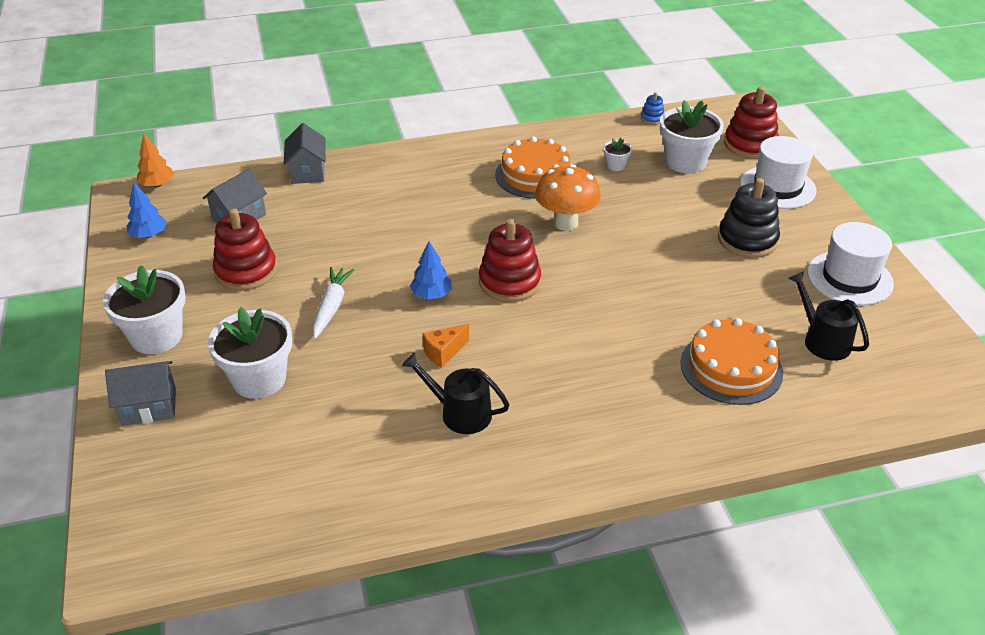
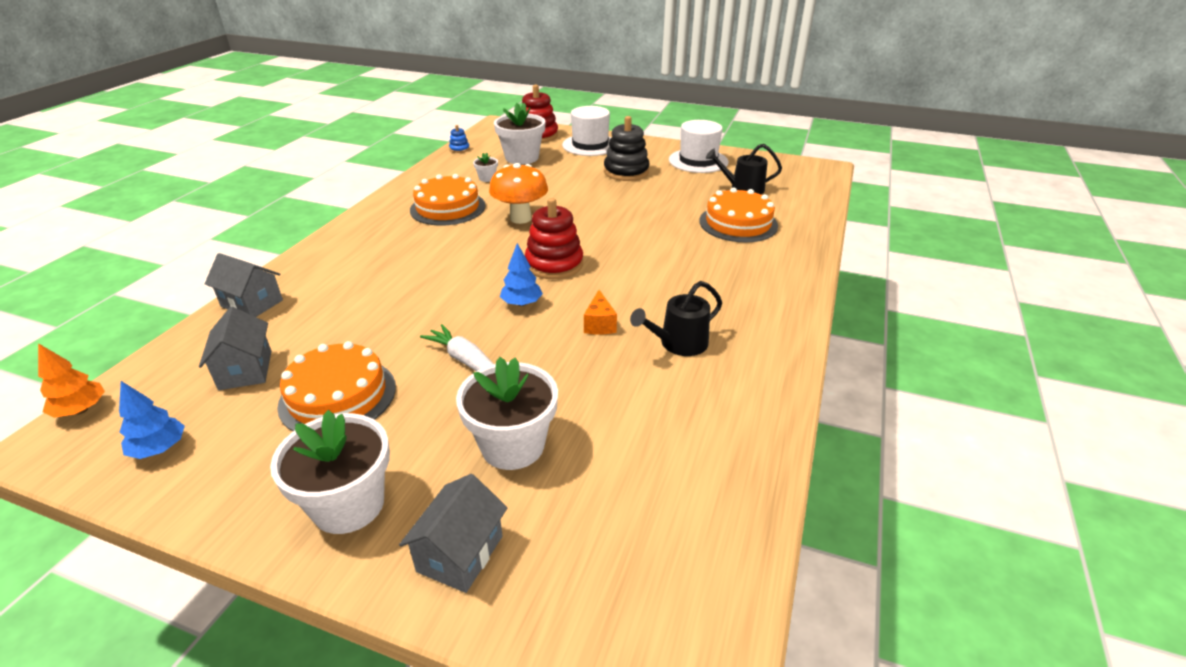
camera: 55 degrees left, 5 degrees down
(246, 271) = (338, 396): red stacking toy -> orange cake

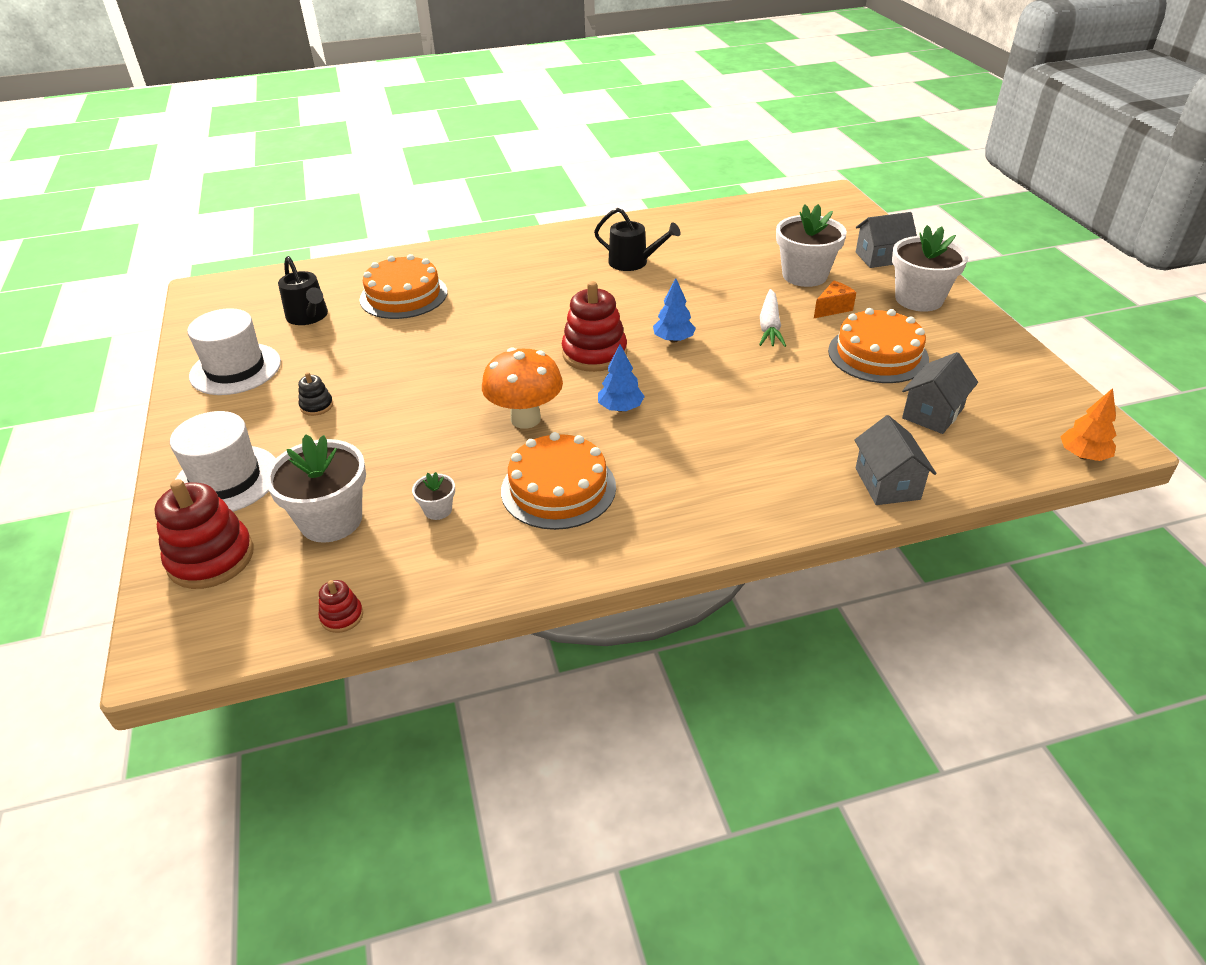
camera: 125 degrees left, 5 degrees up
(159, 449) = (1022, 388): blue tree -> blue tree (620, 408)
(459, 149) = (342, 616): blue stacking toy -> red stacking toy
(599, 324) = (652, 297): orange cheese -> orange cheese (832, 308)
(626, 172) = (316, 406): black stacking toy -> black stacking toy, size x0.47

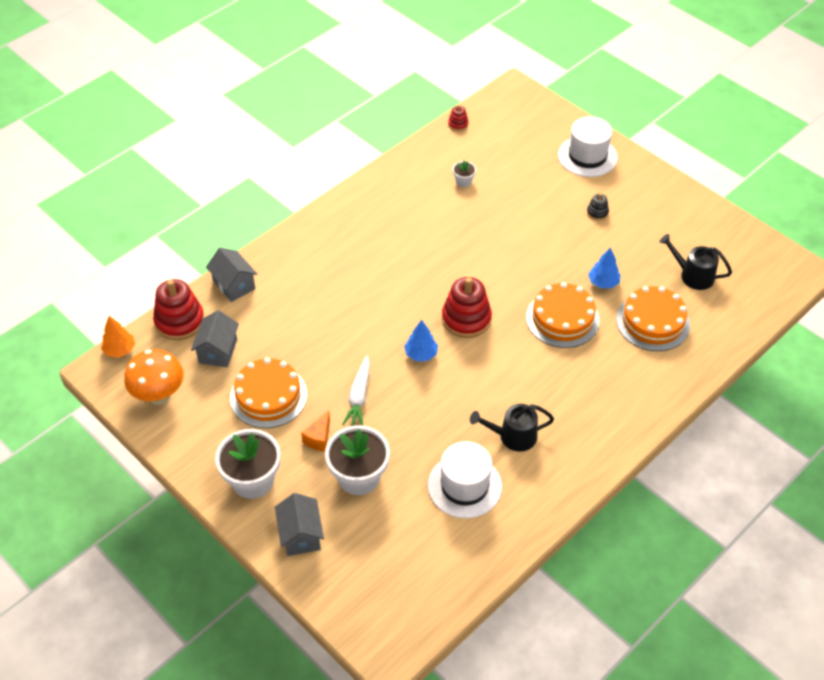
camera: 150 degrees right, 10 degrees up
(211, 558) = (544, 123): red stacking toy -> red stacking toy (179, 321)
(235, 369) = (679, 217): white hat -> white hat (464, 486)
(331, 520) = (510, 158): white flower pot -> none
(525, 419) = (467, 250): orange mushroom -> orange mushroom (159, 395)
(558, 488) = (412, 215): orange cake -> orange cake (562, 318)
(620, 408) = (416, 280): blue tree -> blue tree (603, 282)
(769, 326) = (359, 397): white carrot -> white carrot turned 150 degrees counterclockwise
(881, 257) = (301, 535): grey house -> grey house turned 60 degrees counterclockwise

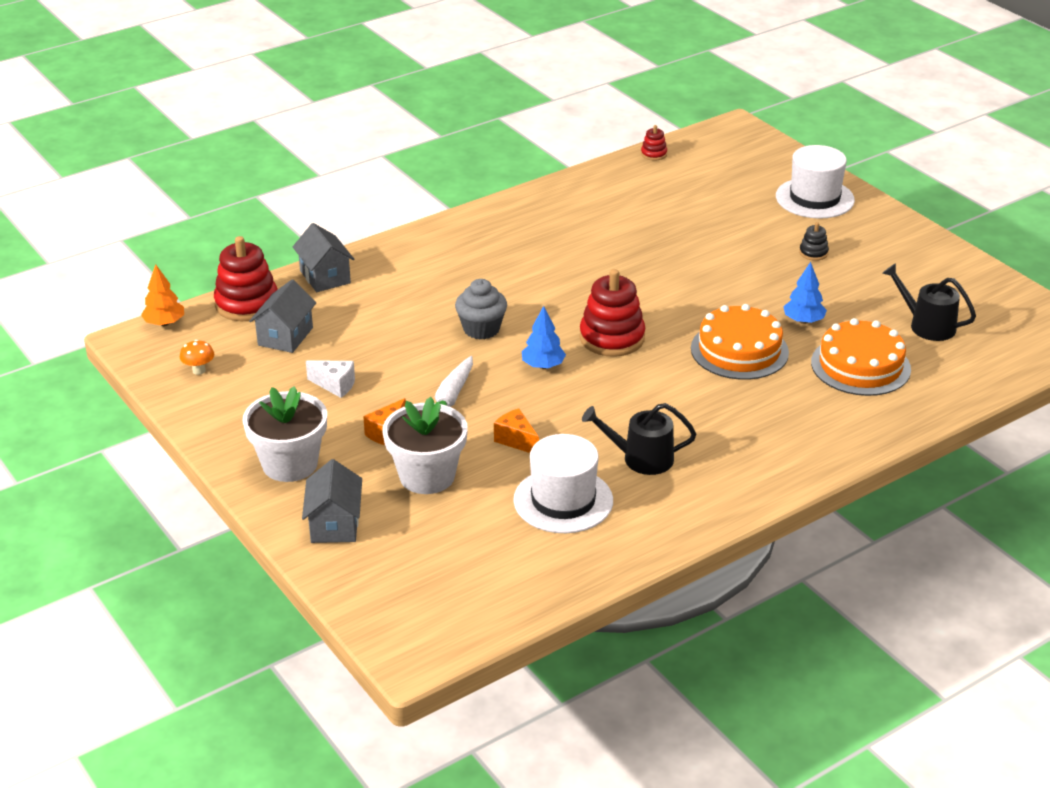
camera: 10 degrees right, 15 degrees down
(159, 395) = (199, 370): orange mushroom -> orange mushroom, size x0.46
(268, 396) = (335, 385): orange cake -> white cheese
(366, 323) = (481, 329): none -> grey cupcake
(417, 432) = (516, 440): none -> orange cheese
(463, 181) = (645, 208): white flower pot -> none

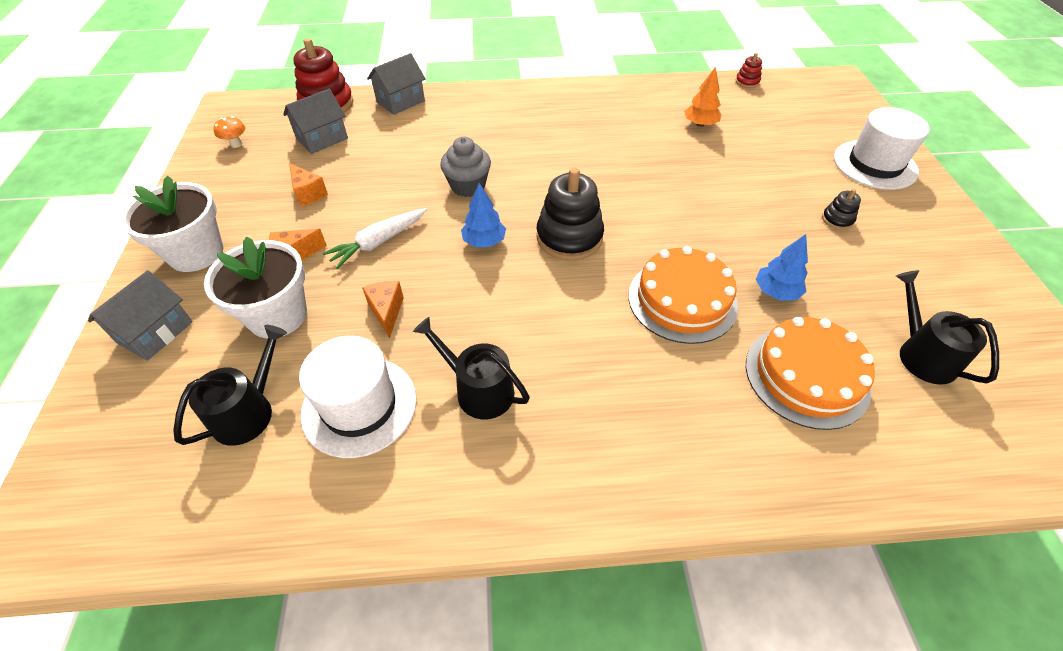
camera: 30 degrees right, 15 degrees up
(164, 323) = (260, 100): orange tree -> orange tree (700, 124)
(325, 277) = (400, 101): grey house -> grey house turned 45 degrees clockwise
(335, 385) = (308, 194): white cheese -> orange cheese
(482, 536) = (248, 411): none -> black watering can
(612, 338) = (569, 237): red stacking toy -> black stacking toy

